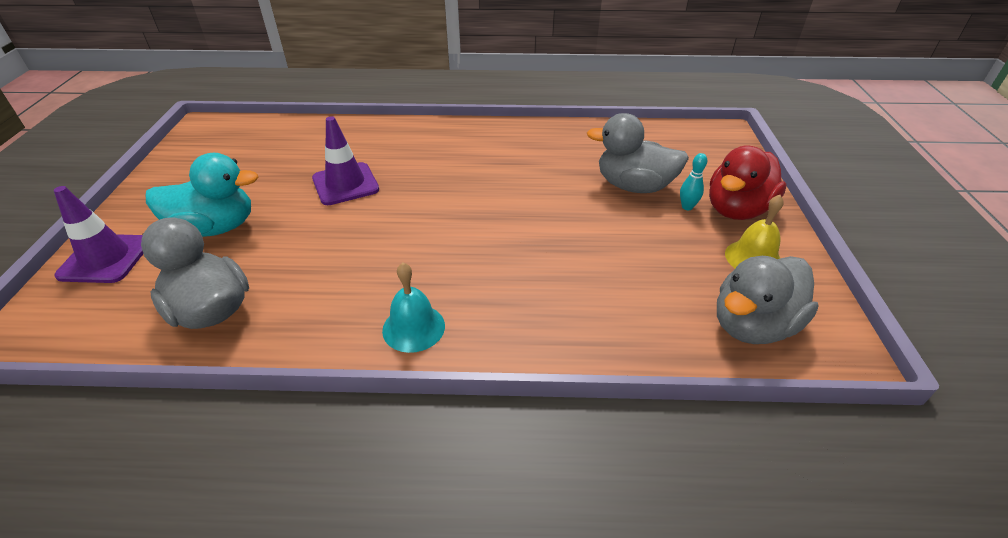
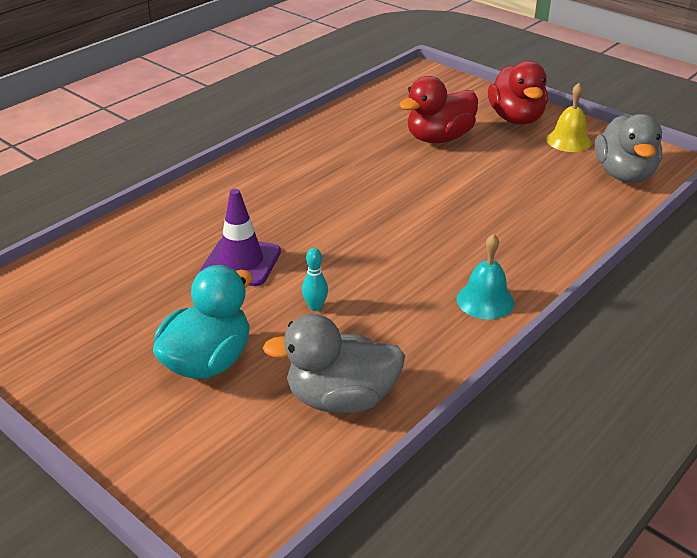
camera: 50 degrees left, 5 degrees down
(106, 259) = (165, 450): purple traffic cone -> none
(633, 186) = (439, 138): grey duck -> red duck
(687, 207) = (489, 133): turquoise bowling pin -> turquoise bowling pin (315, 307)

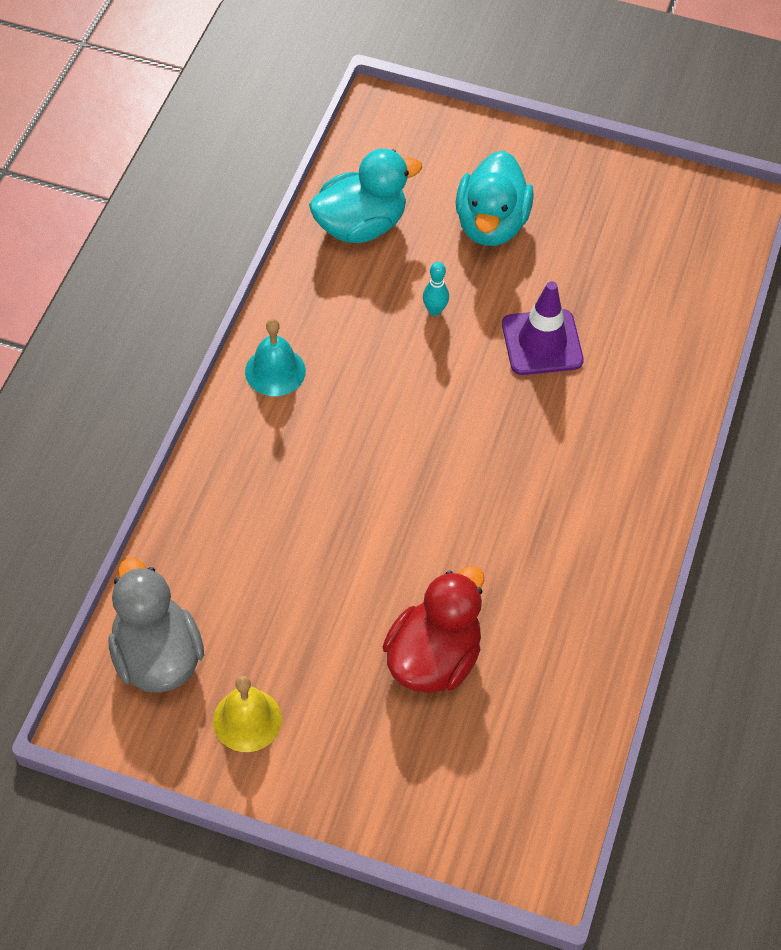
camera: 155 degrees right, 20 degrees up
(341, 398) = (360, 226): grey duck -> turquoise duck
(516, 118) = (340, 758): red duck -> none

